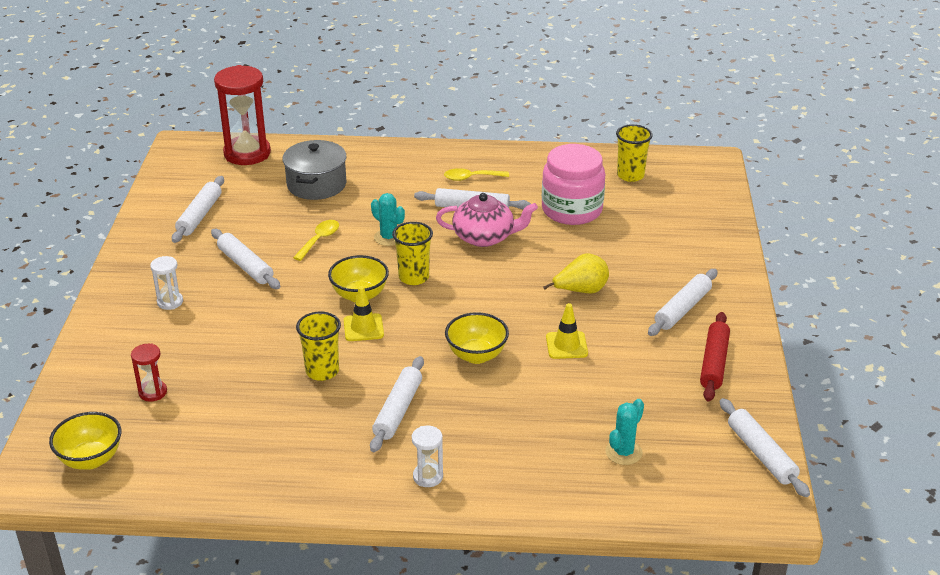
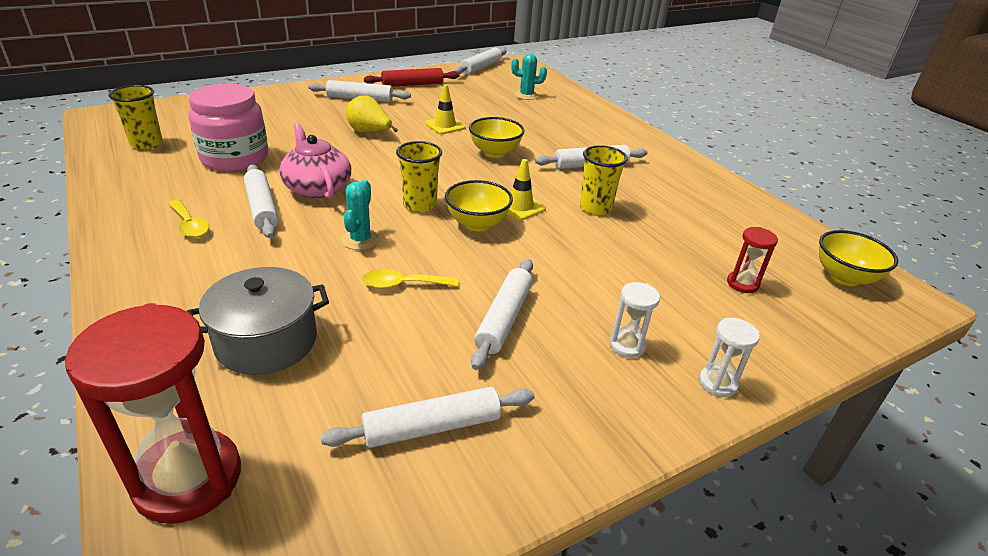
camera: 125 degrees left, 0 degrees up
(428, 476) = (629, 140): white hourglass -> white hourglass (718, 383)

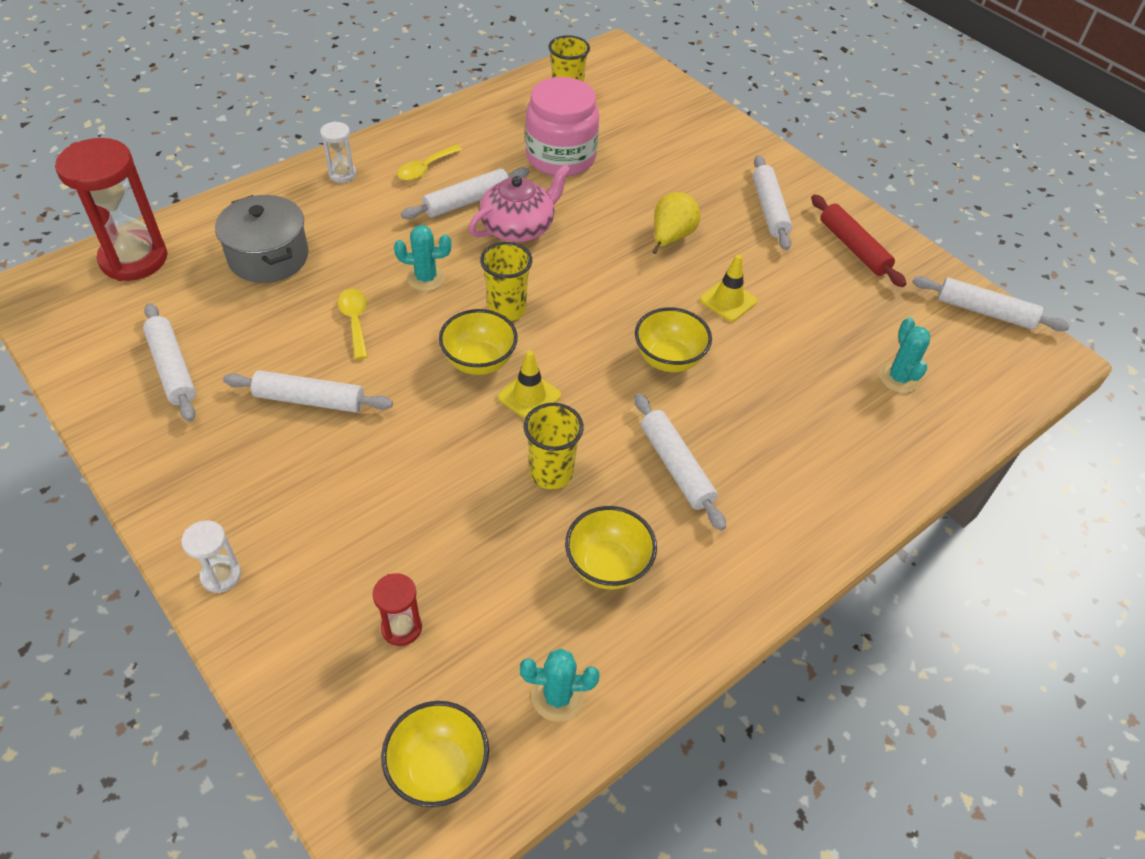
camera: 80 degrees right, 15 degrees up
(627, 345) = (275, 500): white hourglass -> white hourglass (342, 174)
(672, 198) = (608, 566): none -> yellow bowl
(774, 228) = (557, 697): none -> turquoise cactus

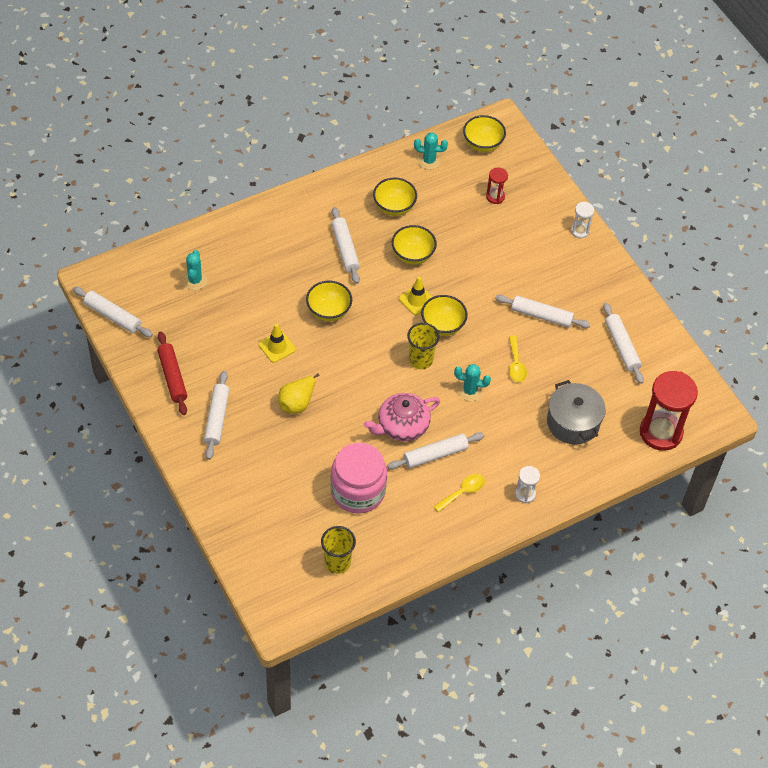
camera: 170 degrees left, 5 degrees up
(551, 473) = (413, 255): yellow cup -> yellow bowl

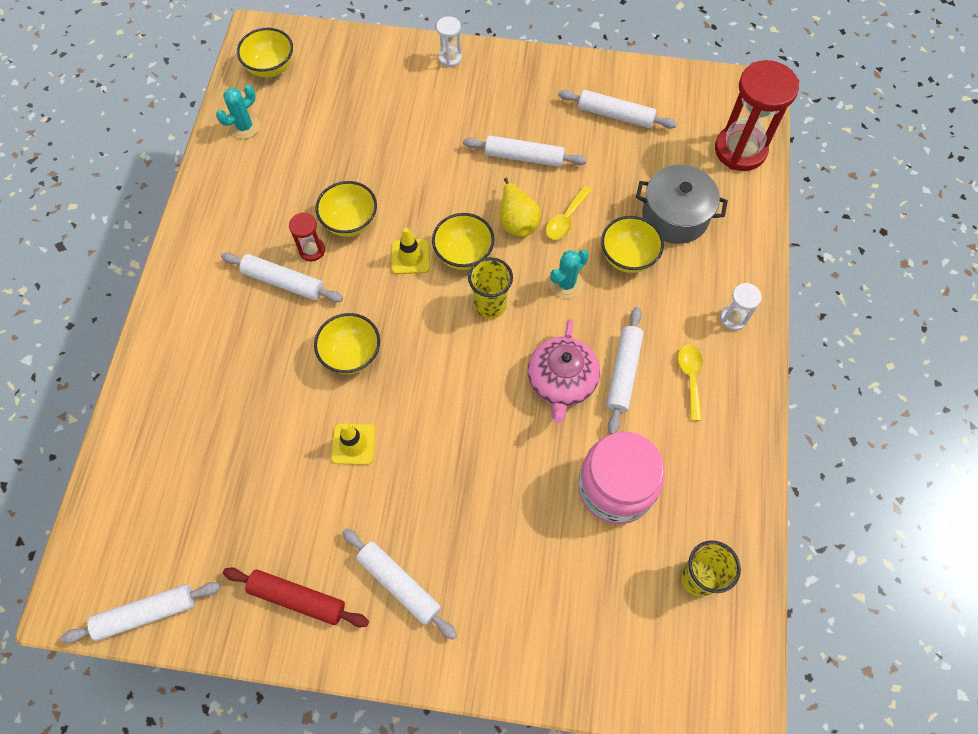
camera: 50 degrees left, 10 degrees up
(195, 280) = (182, 474): turquoise cactus -> none
(297, 402) = (447, 473): yellow pear -> yellow pear (517, 221)
(394, 207) = (273, 198): yellow bowl -> yellow bowl (628, 257)
(495, 197) = (344, 100): red hourglass -> red hourglass (312, 250)
(516, 364) = (566, 219): yellow spoon -> yellow spoon turned 90 degrees clockwise
(541, 315) = (524, 157): white rolling pin -> white rolling pin turned 45 degrees clockwise

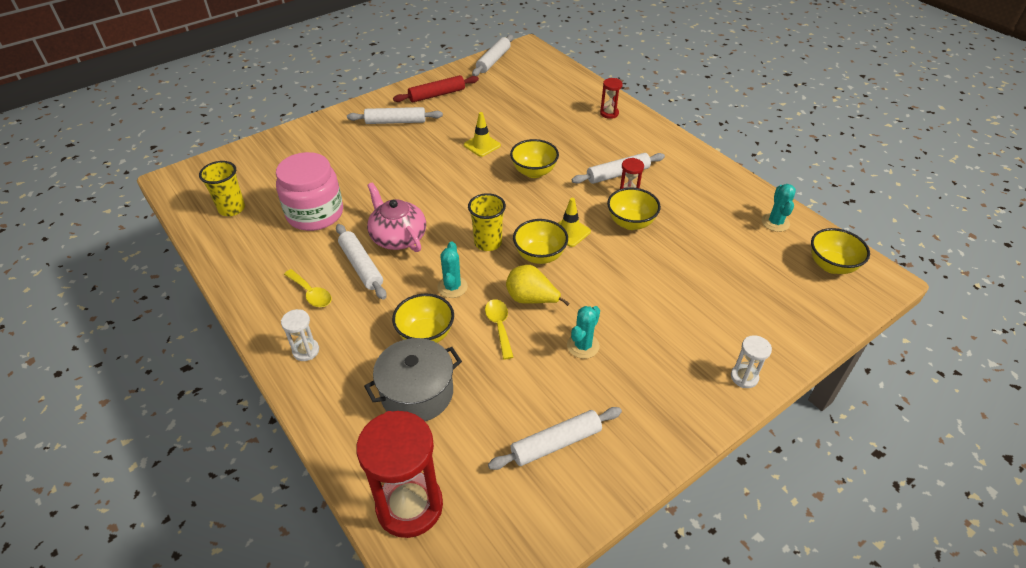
camera: 135 degrees right, 20 degrees down
(168, 372) = (609, 113): none -> red hourglass
(524, 157) = (583, 346): white rolling pin -> turquoise cactus

